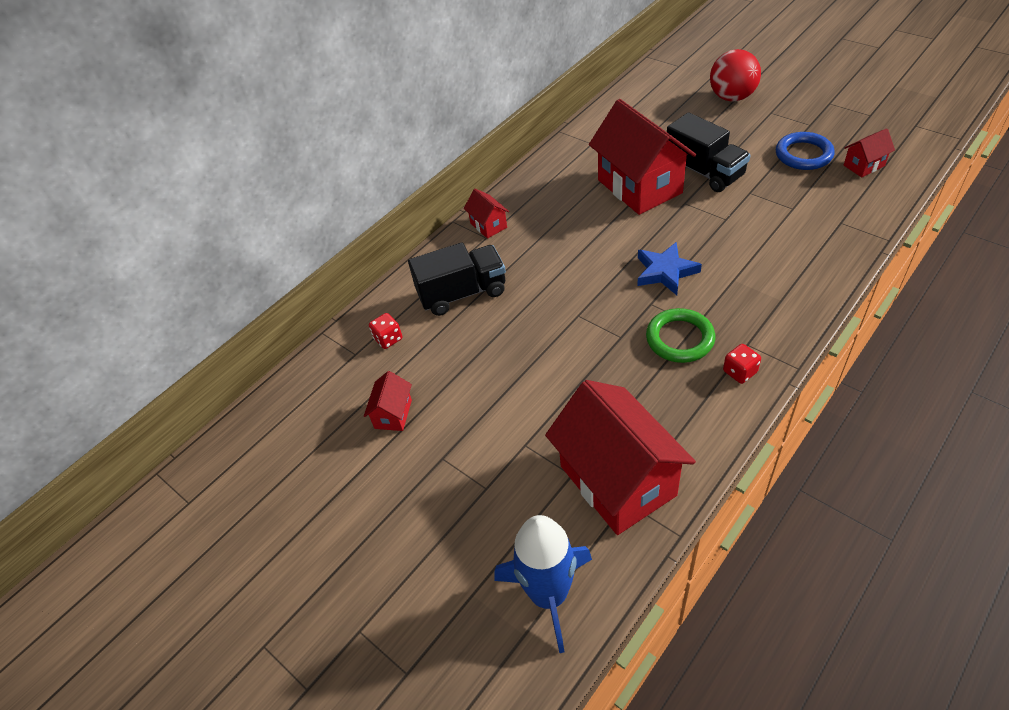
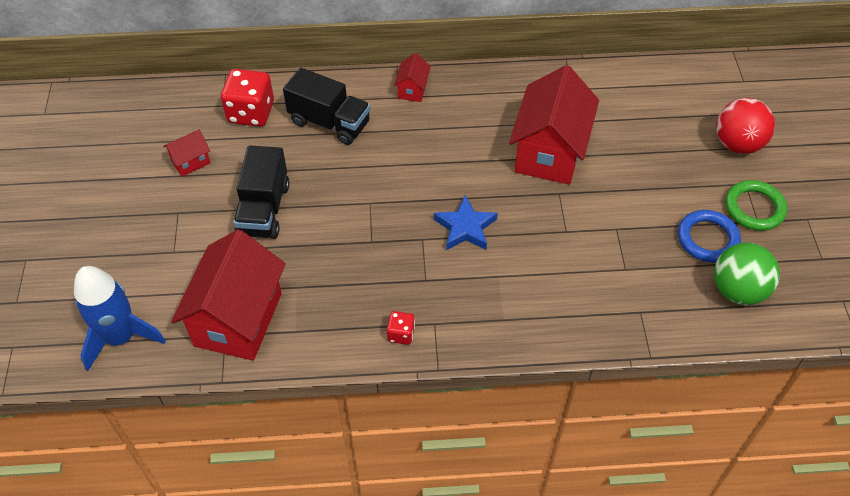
camera: 40 degrees right, 5 degrees up
(388, 339) = (251, 112): red dice -> red dice, size x1.98
(679, 339) = (401, 278): green ring -> green ring (754, 208)
(704, 172) = (612, 183): black truck -> black truck (264, 209)
(864, 165) = (737, 290): red house -> green ball

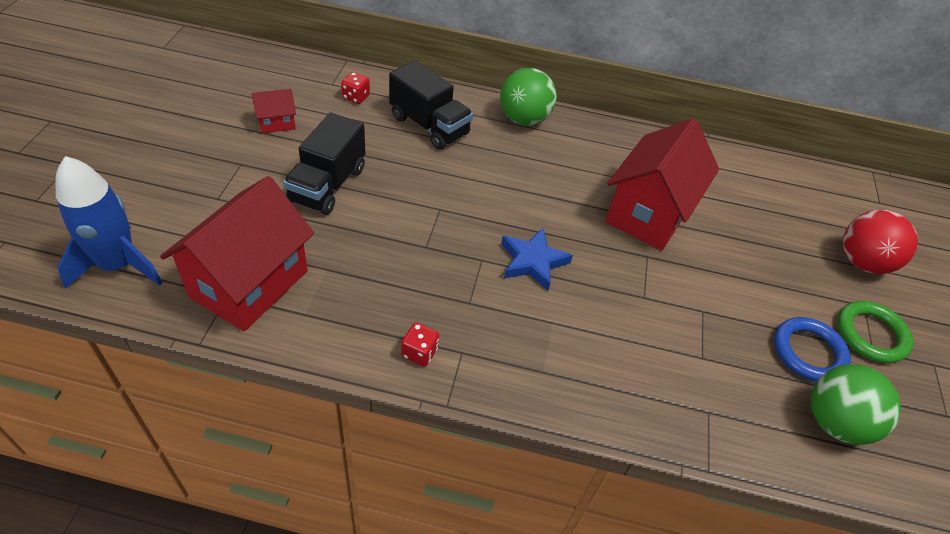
camera: 10 degrees right, 5 degrees down
(251, 112) = (356, 97): red dice -> red dice, size x0.51
(412, 89) = (524, 119): red house -> green ball

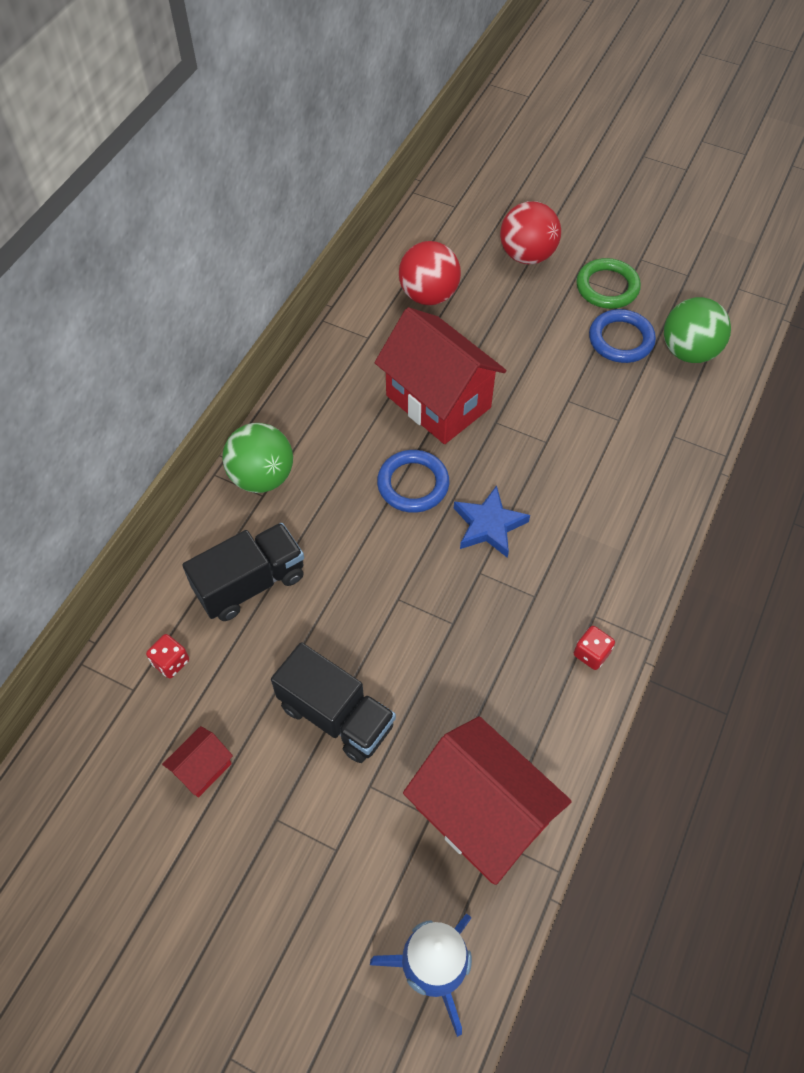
camera: 70 degrees left, 10 degrees up
(277, 123) = (203, 769): red house -> red house turned 45 degrees clockwise
(554, 206) = (413, 484): none -> blue ring
(762, 195) = (429, 295): none -> red ball

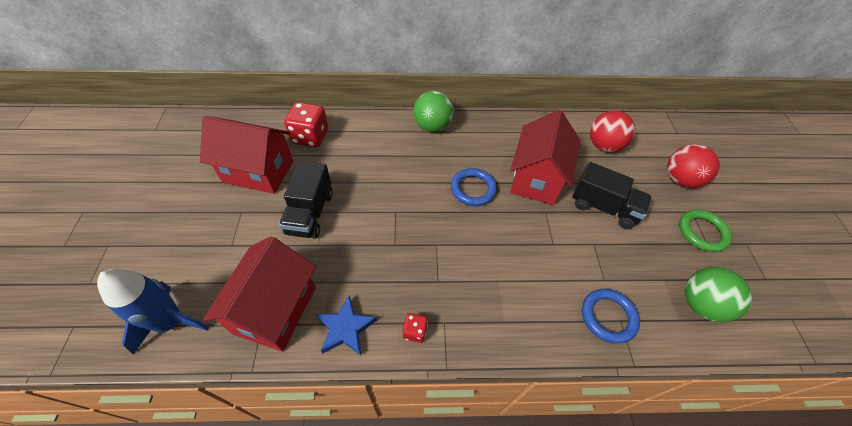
camera: 60 degrees right, 5 degrees down
(171, 662) = (310, 137): red dice -> red dice, size x1.98
(203, 769) = (258, 172): red house -> red house, size x2.26
(250, 583) = (369, 147): black truck -> black truck (603, 207)
(488, 525) = (471, 236): blue star -> blue star (345, 328)
(621, 339) = (669, 256): blue ring -> blue ring (608, 317)

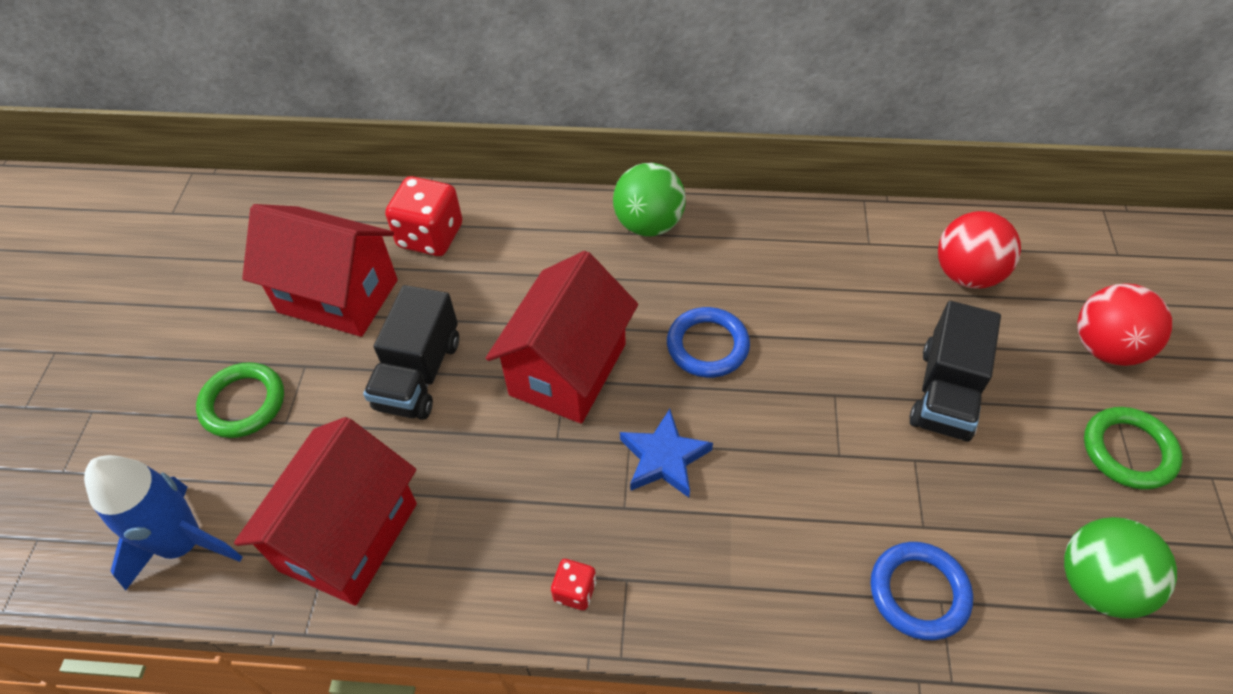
camera: 10 degrees right, 0 degrees up
(204, 235) = (243, 403): none -> green ring
(345, 328) = (460, 576): blue star -> blue star (664, 458)
(536, 179) = (827, 332): red house -> red house (568, 369)
(603, 207) = (945, 393): black truck -> black truck turned 75 degrees clockwise

